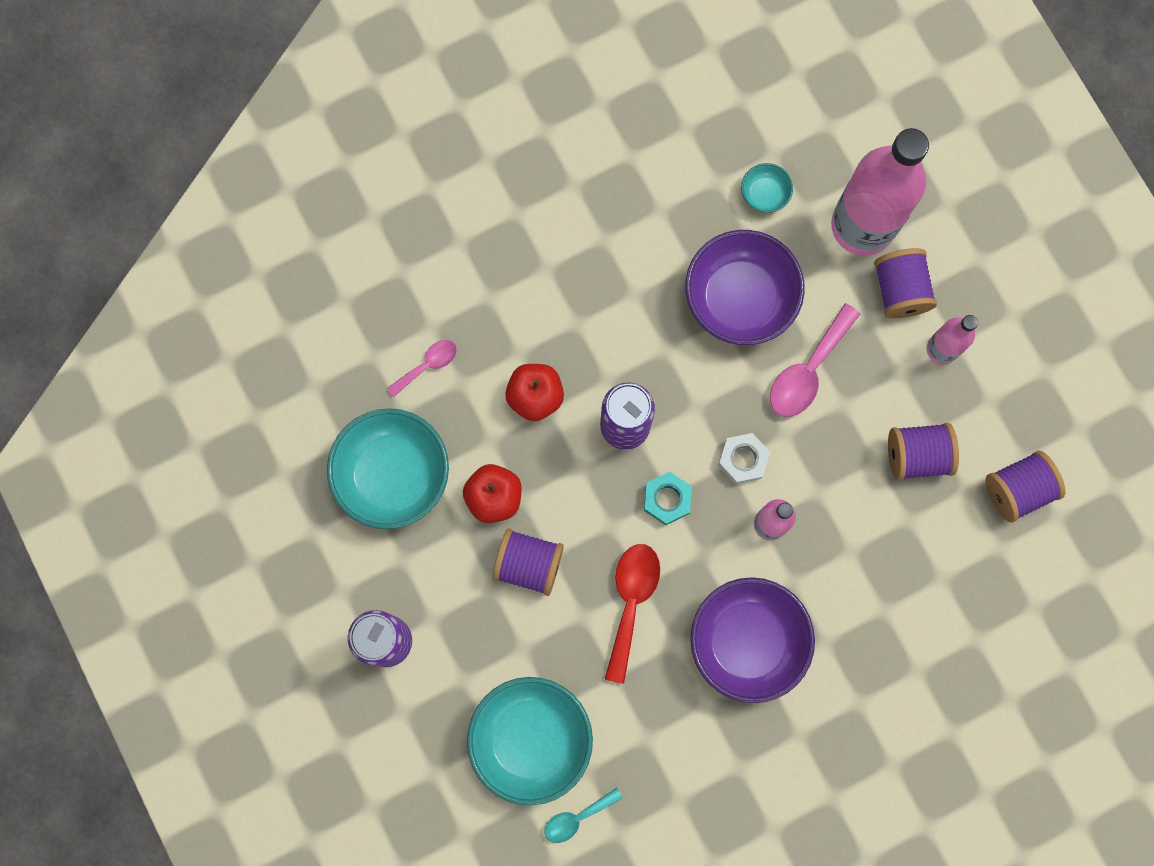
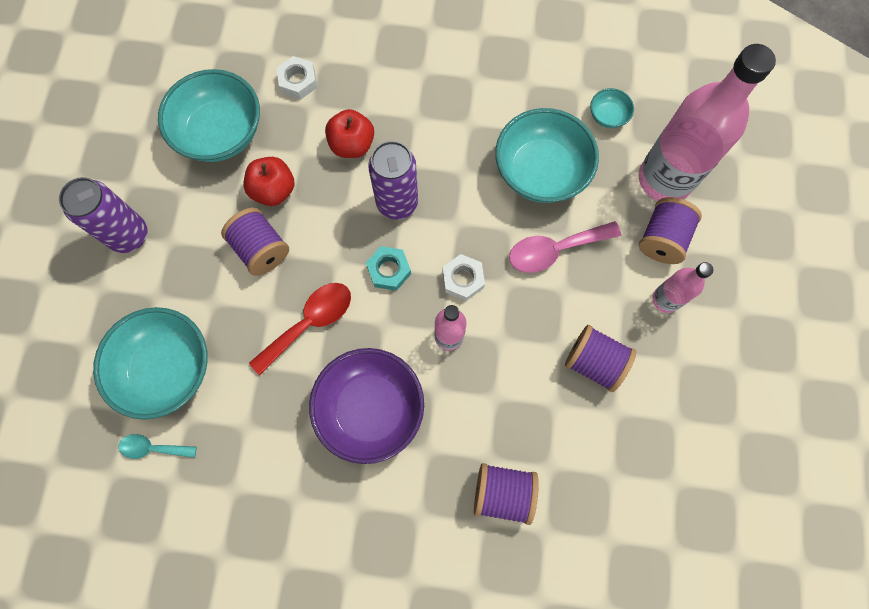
camera: 35 degrees right, 5 degrees down
(427, 365) = (298, 81): pink spoon -> white nut
(740, 298) = (540, 172): purple bowl -> turquoise bowl
(1017, 490) = (655, 440): purple spool -> purple spool (502, 493)

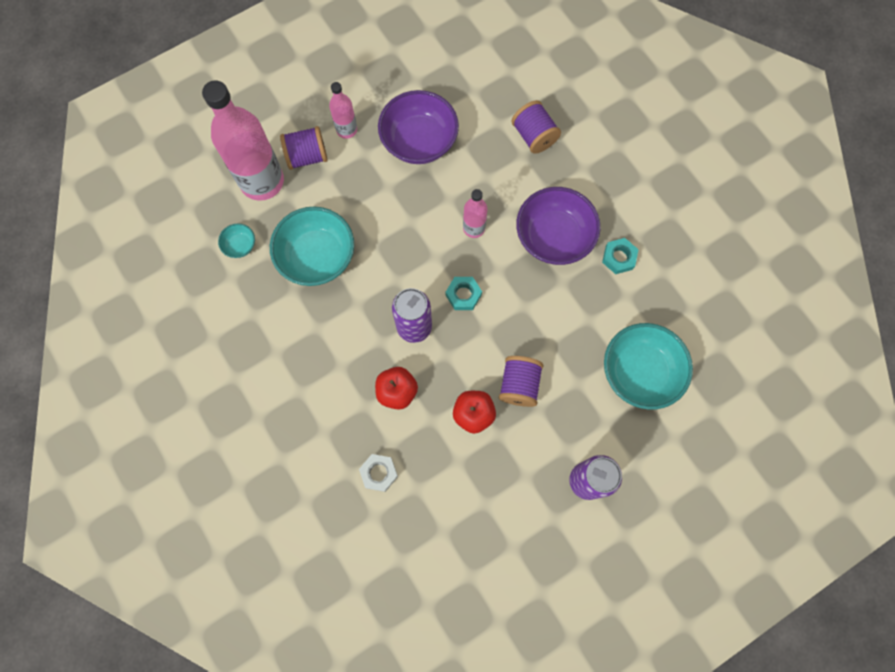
camera: 130 degrees left, 0 degrees up
(153, 448) = (686, 337): turquoise spoon -> none
(221, 133) = (464, 490): turquoise bowl -> none
(290, 456) = (618, 258): none -> turquoise nut
(310, 323) = (537, 313): red spoon -> none
(463, 279) = (431, 247): white nut -> none
(554, 250) = (366, 210): pink spoon -> none
(594, 362) = (419, 141): purple spool -> purple bowl

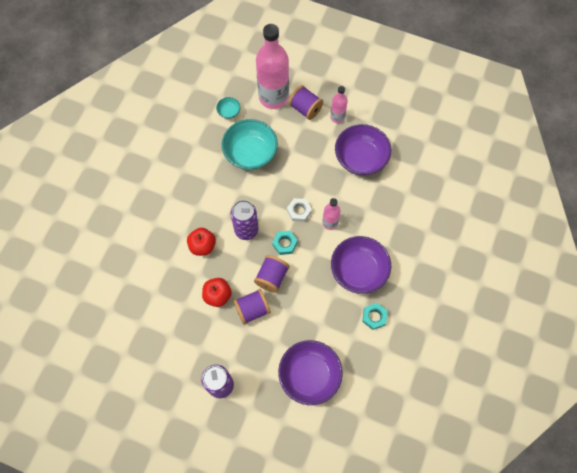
camera: 55 degrees right, 5 degrees down
(379, 473) = (150, 267): white nut -> white nut (299, 211)
(534, 136) = (415, 218): purple spool -> purple spool (272, 277)
(639, 372) = (309, 375): turquoise bowl -> purple bowl

